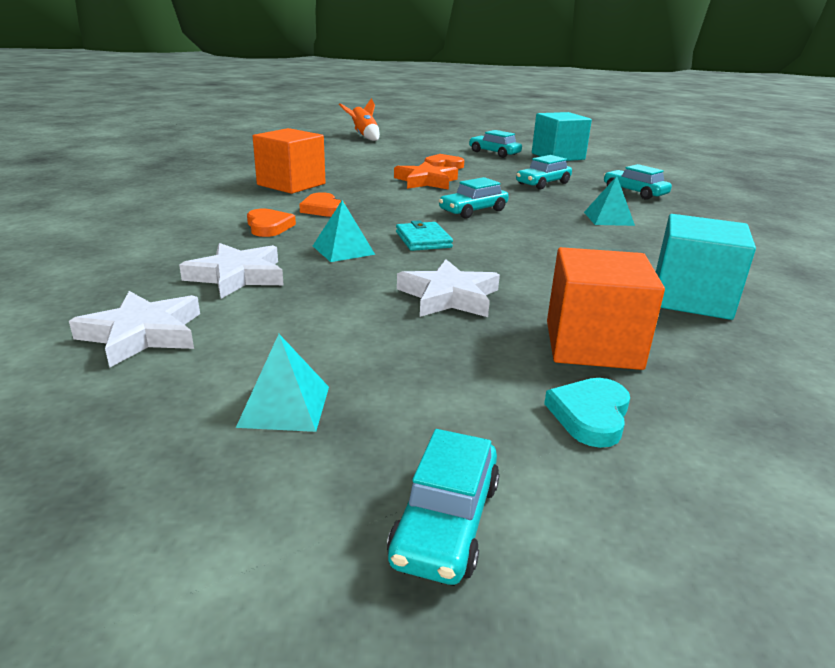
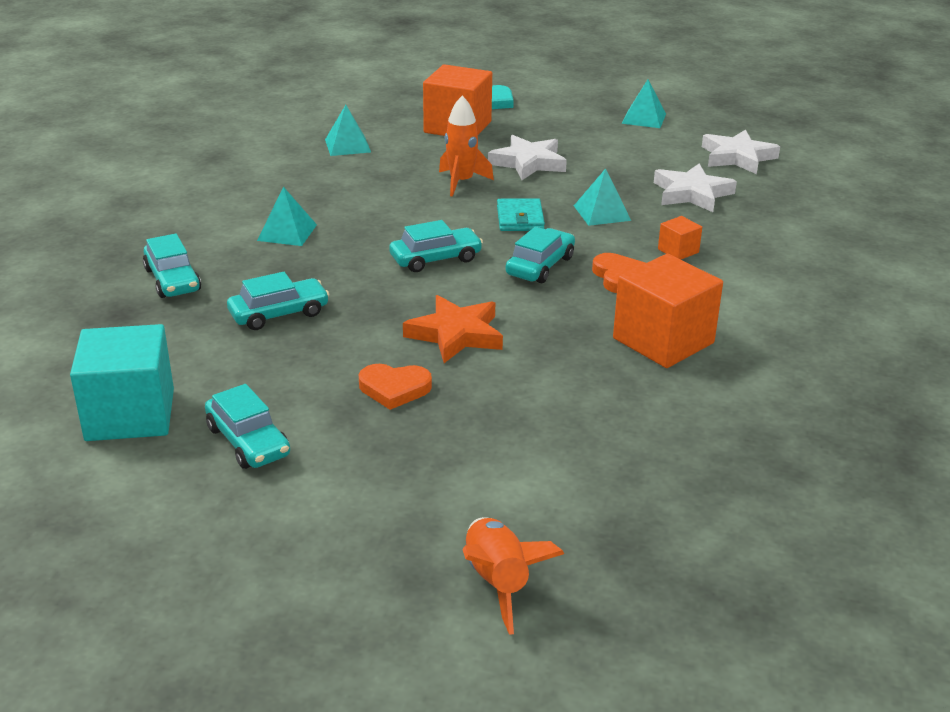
camera: 165 degrees left, 5 degrees up
(269, 226) = (678, 251): orange heart -> orange cube
(445, 521) = (580, 84): turquoise car -> turquoise car (540, 266)
(508, 267) = (461, 182): none -> orange rocket
(691, 298) = (347, 145): turquoise cube -> turquoise pyramid

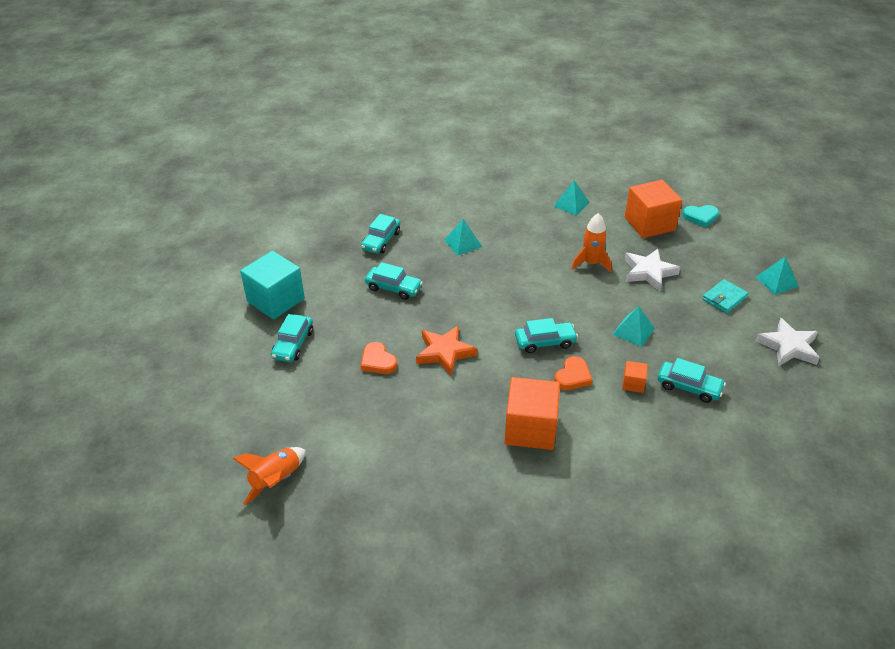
camera: 50 degrees right, 10 degrees up
(436, 259) = (503, 303): turquoise car -> turquoise car (689, 387)
(520, 218) = (583, 306): turquoise wallet -> turquoise wallet (724, 298)
(691, 193) = (710, 353): white star -> none

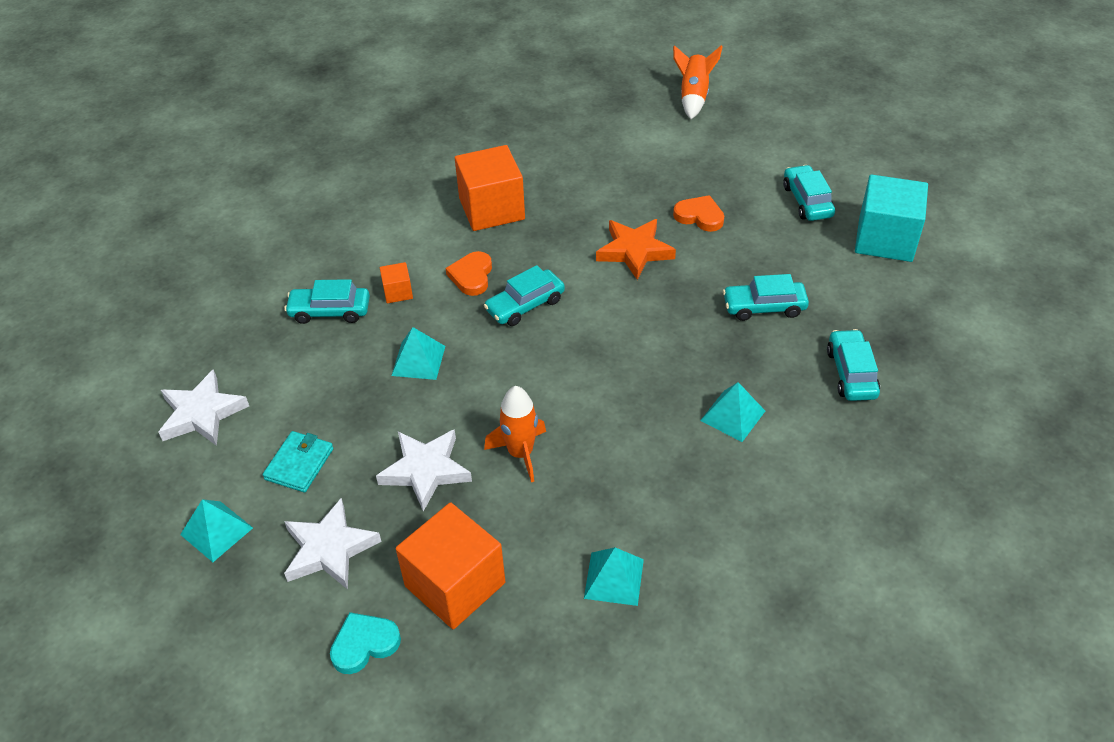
camera: 155 degrees right, 5 degrees up
(712, 255) = (329, 549): none -> white star

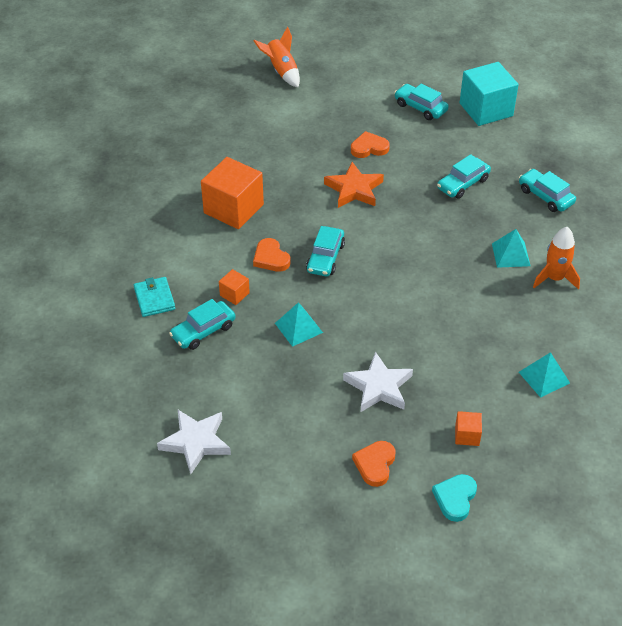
camera: 40 degrees left, 0 degrees up
(216, 531) = (294, 500): turquoise pyramid -> none
(299, 464) = (298, 431): turquoise wallet -> turquoise wallet (154, 299)
(329, 549) = (375, 464): white star -> orange heart
(455, 584) = (467, 435): orange cube -> orange cube, size x0.46
(520, 453) = (421, 344): orange rocket -> orange rocket (554, 278)

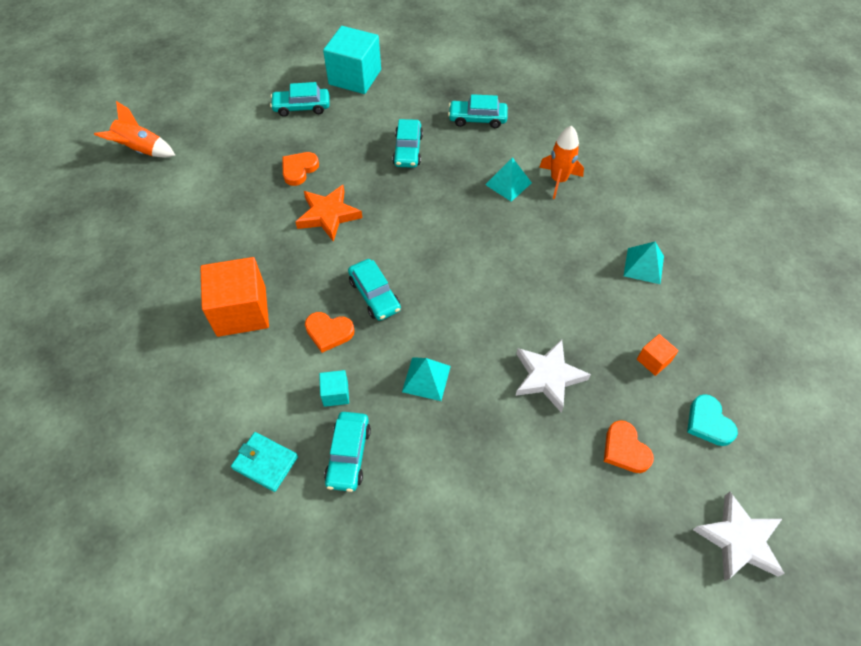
camera: 45 degrees left, 10 degrees up
(196, 442) = (468, 574): white star -> white star (738, 540)
(234, 294) = (336, 394): orange cube -> turquoise cube

